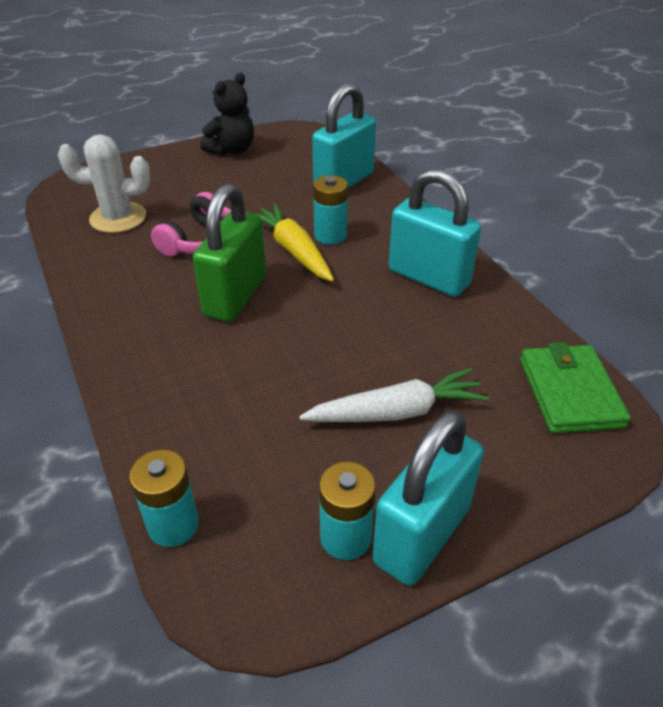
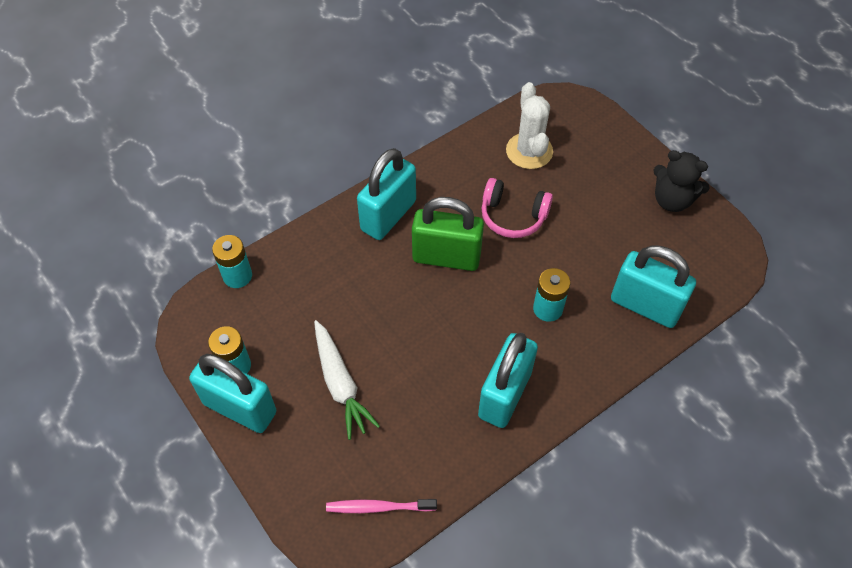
camera: 80 degrees right, 15 degrees up
(146, 338) = (388, 215): none -> turquoise padlock
(294, 251) = (517, 285): yellow carrot -> none
(569, 392) = (378, 507): green wallet -> pink toothbrush

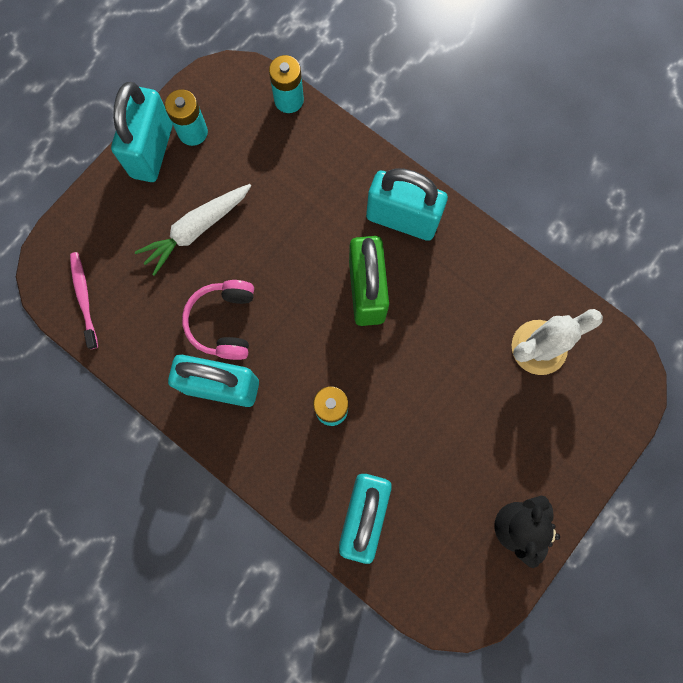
camera: 75 degrees right, 20 degrees up
(513, 216) = (440, 348): pink headphones -> pink headphones (224, 322)

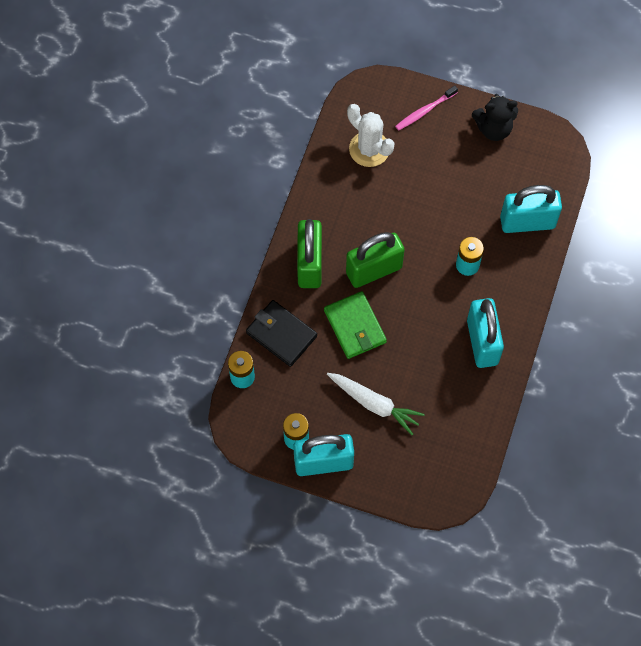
camera: 110 degrees left, 10 degrees down
(84, 298) = (459, 463): pink toothbrush -> pink toothbrush (424, 111)
(224, 322) = (436, 358): pink headphones -> none
(301, 243) = (355, 326): none -> green wallet
(324, 157) = (281, 334): none -> black wallet
(402, 219) = (309, 264): turquoise padlock -> green padlock

